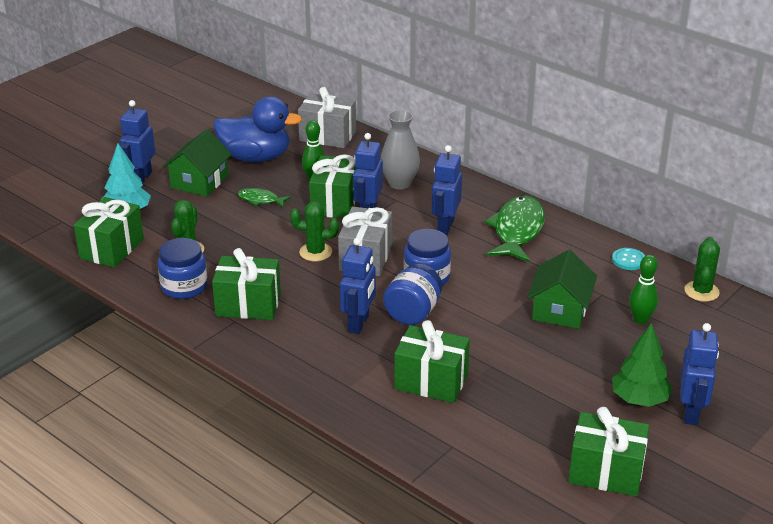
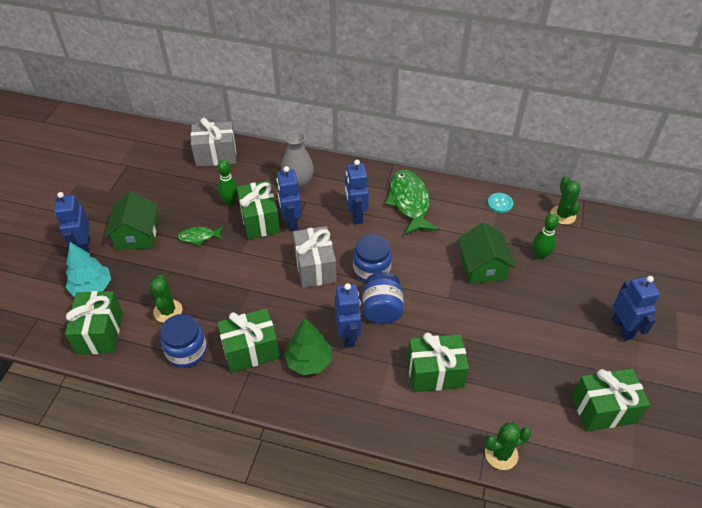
camera: 25 degrees left, 15 degrees up
(256, 157) = (170, 194): blue duck -> none
(315, 252) = (273, 275): green cactus -> green cactus (501, 454)
(639, 399) = (583, 330): green tree -> green tree (309, 361)

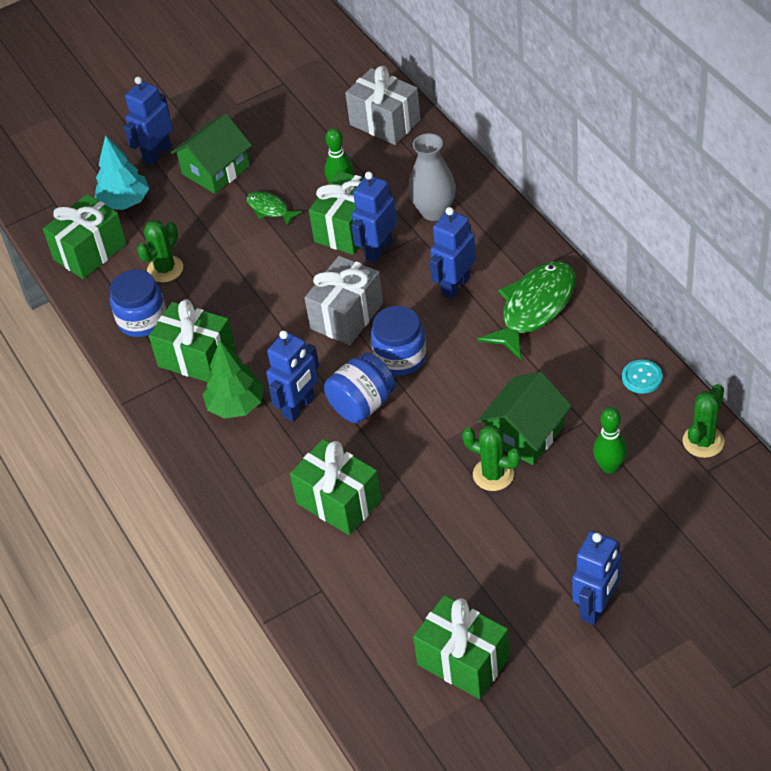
camera: 50 degrees right, 0 degrees up
(501, 454) = (309, 618): green cactus -> green cactus (493, 474)

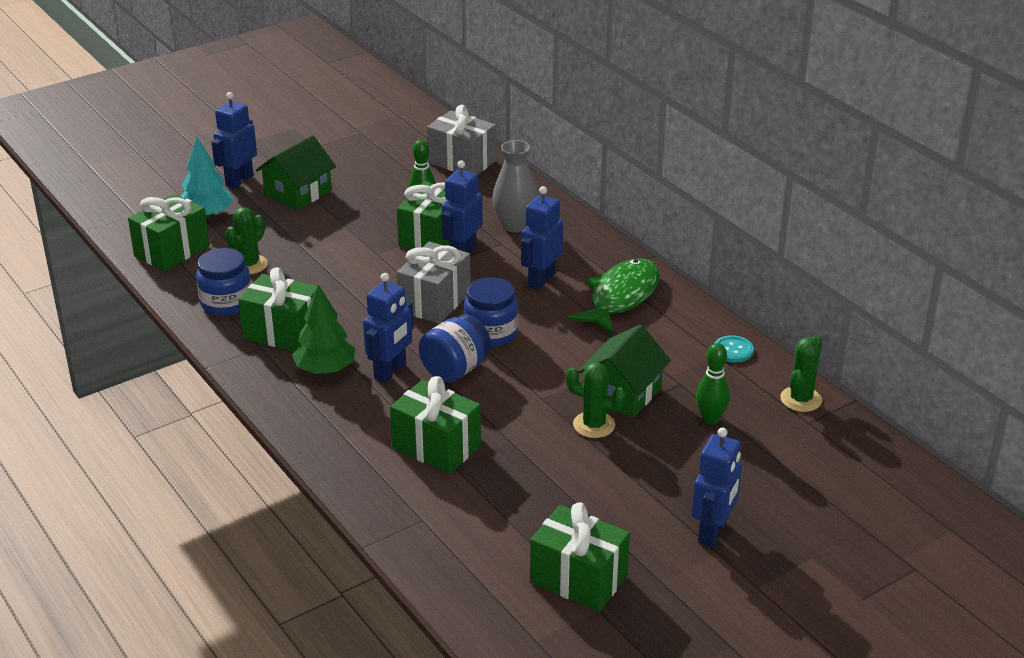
camera: 10 degrees left, 15 degrees down
(270, 209) = (353, 222): green fish -> none

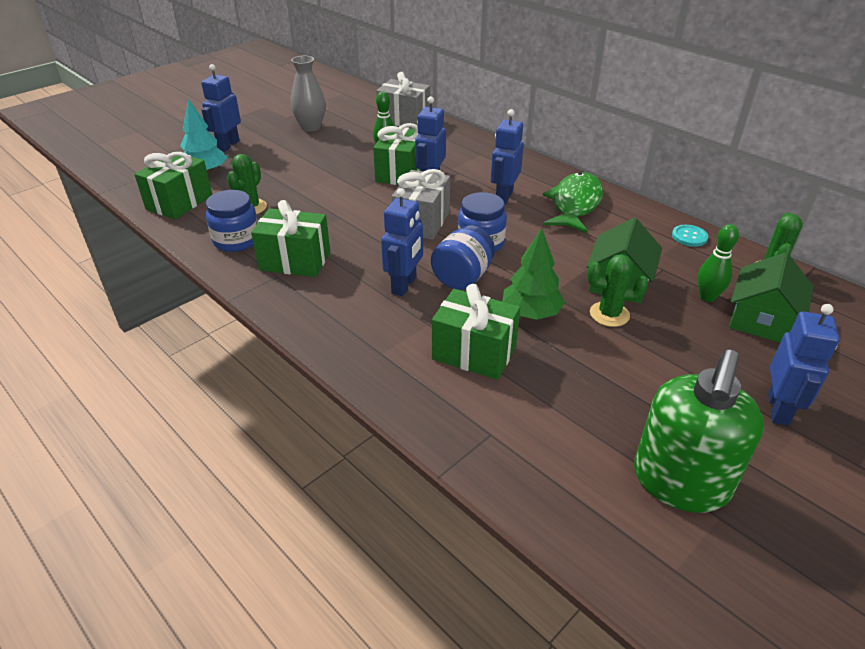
camera: 10 degrees left, 5 degrees up
(298, 193) = (279, 150): green house -> green house (761, 320)
(325, 369) = (343, 290): green tree -> green tree (531, 313)
(515, 225) = (464, 159): grey vase -> grey vase (311, 127)
(578, 579) = (680, 482): green gift -> green soap dispenser

